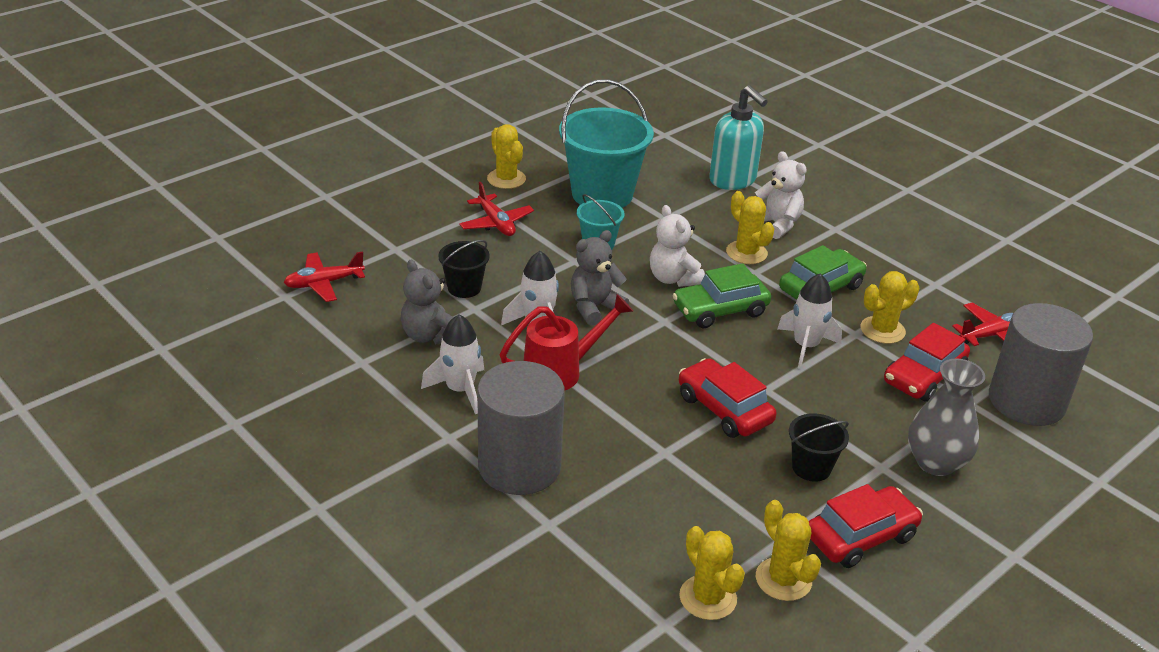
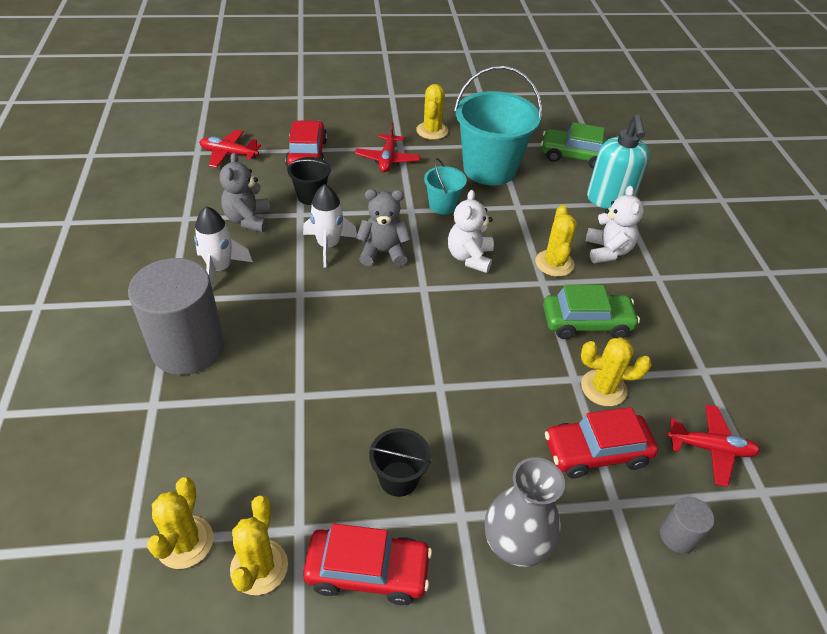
camera: 35 degrees right, 10 degrees up
(561, 371) = (302, 289): red watering can -> none
(720, 310) = (478, 300): green car -> green car (574, 156)
(724, 409) = (386, 385): red car -> red car (307, 154)
(805, 346) = (516, 367): white rocket -> none
(1026, 401) = (678, 535): grey cylinder -> grey cylinder, size x0.44

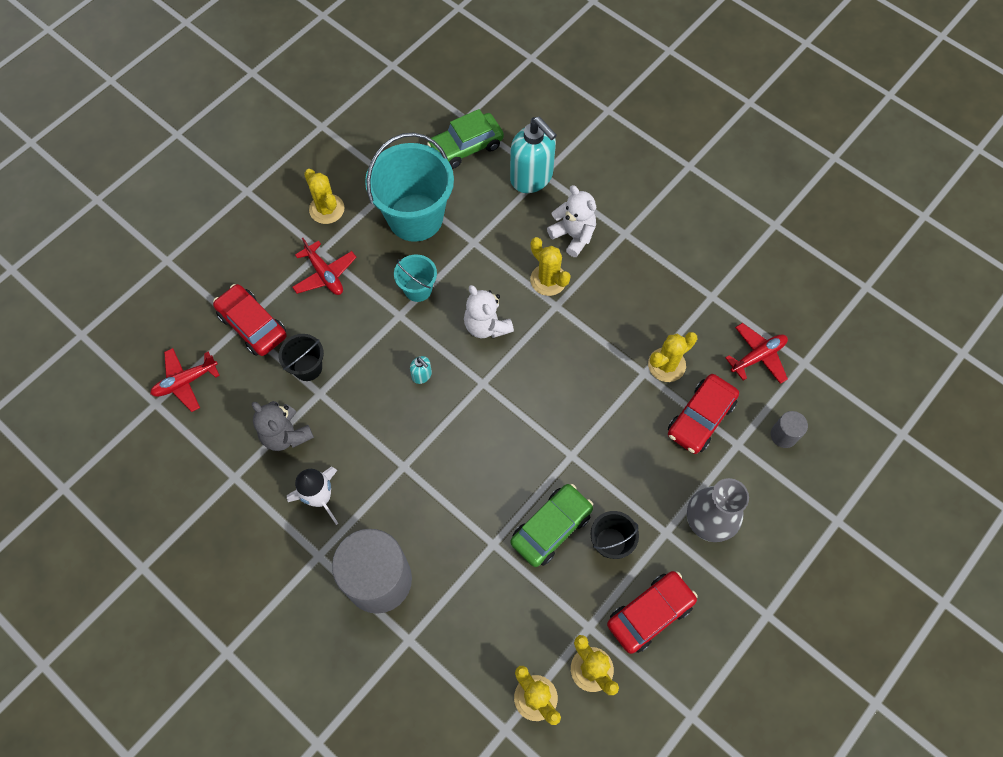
camera: 40 degrees left, 20 degrees up
(328, 246) = (375, 405): white rocket -> none
(383, 252) = (422, 375): grey teddy bear -> turquoise soap dispenser
(586, 323) = (613, 318): green car -> green car (551, 528)

